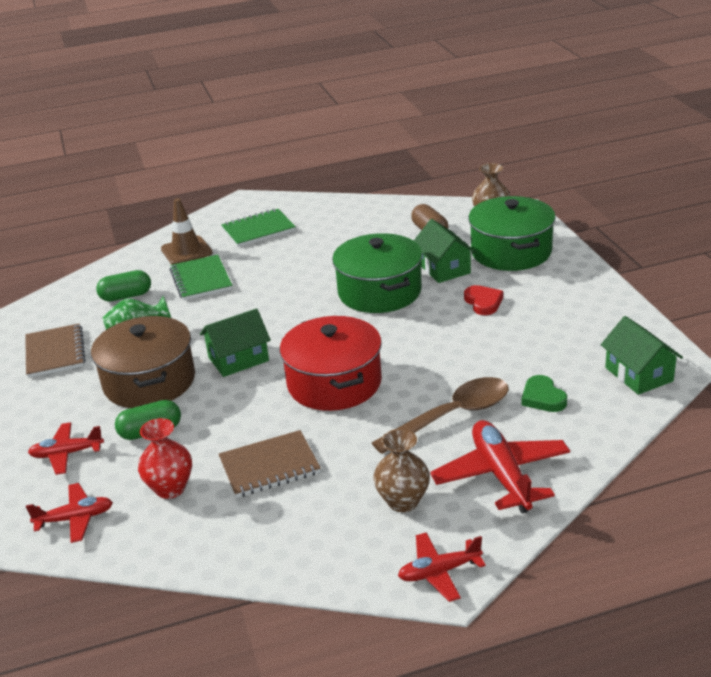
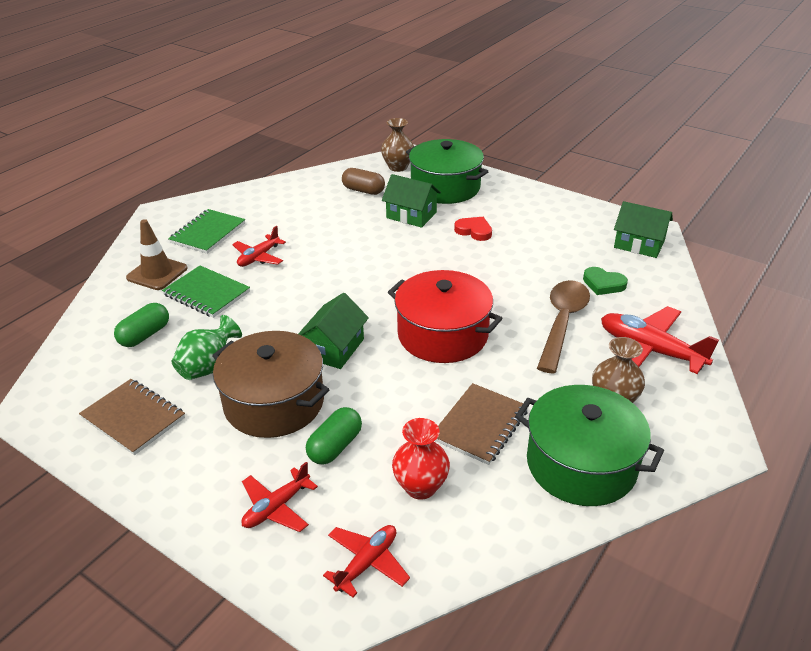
camera: 40 degrees left, 5 degrees up
(379, 292) = (384, 249): green pot -> green pot (581, 464)
(439, 572) = (705, 441): red plane -> red plane (259, 257)

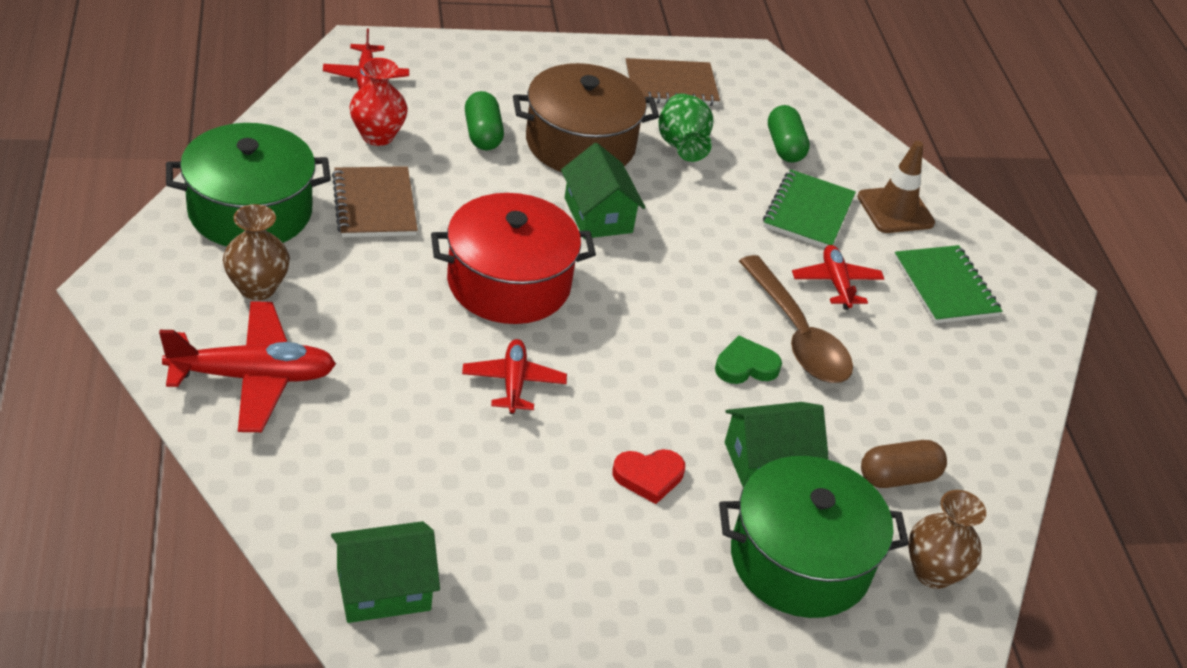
camera: 130 degrees right, 5 degrees up
(207, 293) = (808, 212): green notebook -> green notebook turned 60 degrees counterclockwise
(276, 507) = (472, 79): red plane -> red plane (513, 383)
(562, 322) = (388, 367): brown spoon -> brown spoon (797, 335)
(603, 284) = (382, 464): green heart -> green heart (745, 366)

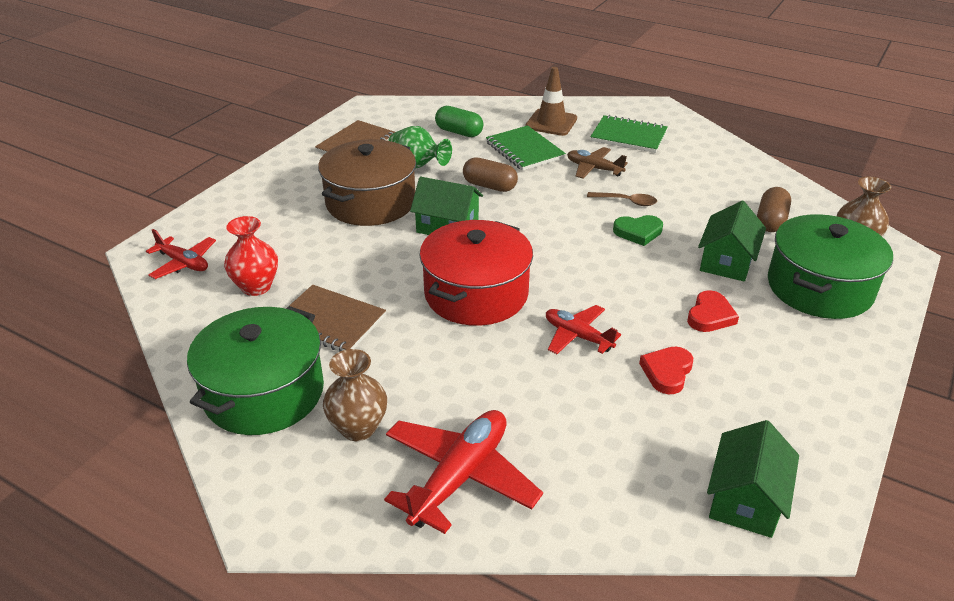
camera: 45 degrees left, 5 degrees down
(482, 134) = (313, 238): green capsule -> none
(520, 471) = (667, 372): none -> red heart
(705, 215) = (490, 186): none -> brown capsule
(745, 366) = (638, 232): green heart -> green heart turned 120 degrees counterclockwise
(797, 335) = (626, 201): brown spoon -> brown spoon, size x0.50
(836, 283) = (594, 169): red plane -> brown plane

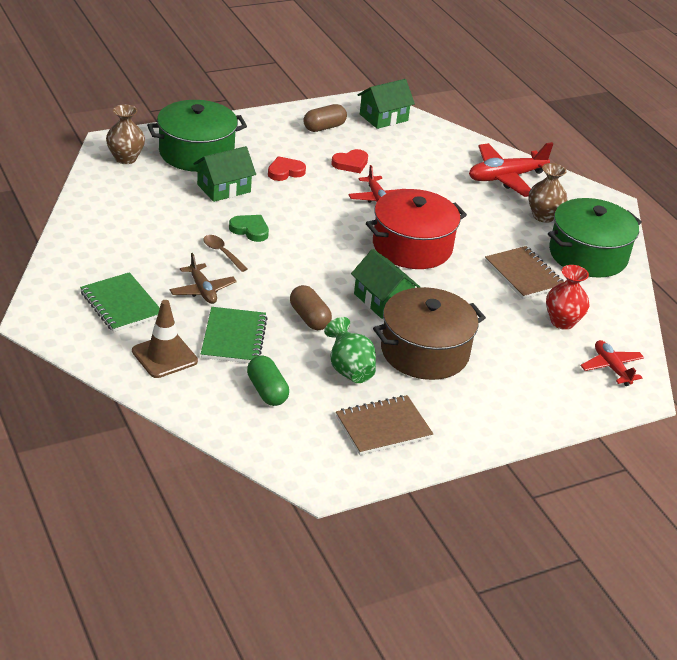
camera: 150 degrees left, 0 degrees up
(771, 221) = (147, 193): brown capsule -> brown capsule (324, 127)

